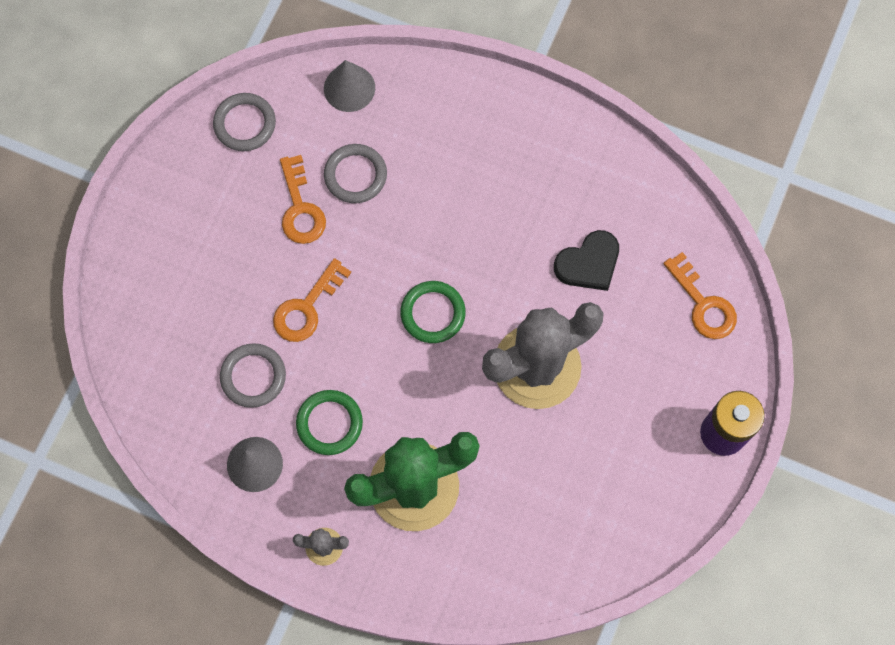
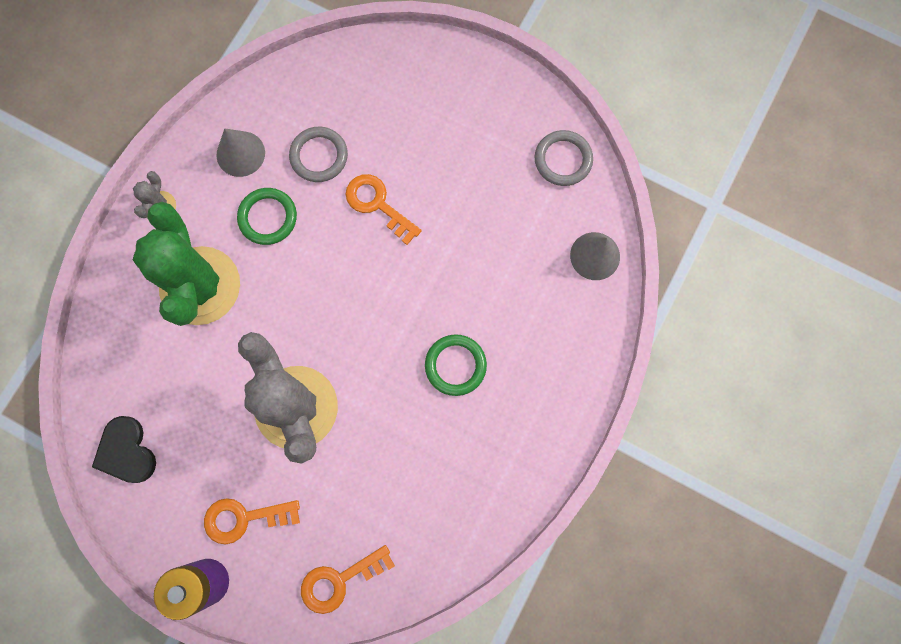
camera: 95 degrees right, 5 degrees up
(300, 208) = (474, 204): orange key -> orange key (244, 518)
(355, 175) = (503, 255): grey ring -> none
(433, 313) = (359, 316): green ring -> green ring (455, 365)
(588, 263) = (394, 469): black heart -> black heart (126, 451)

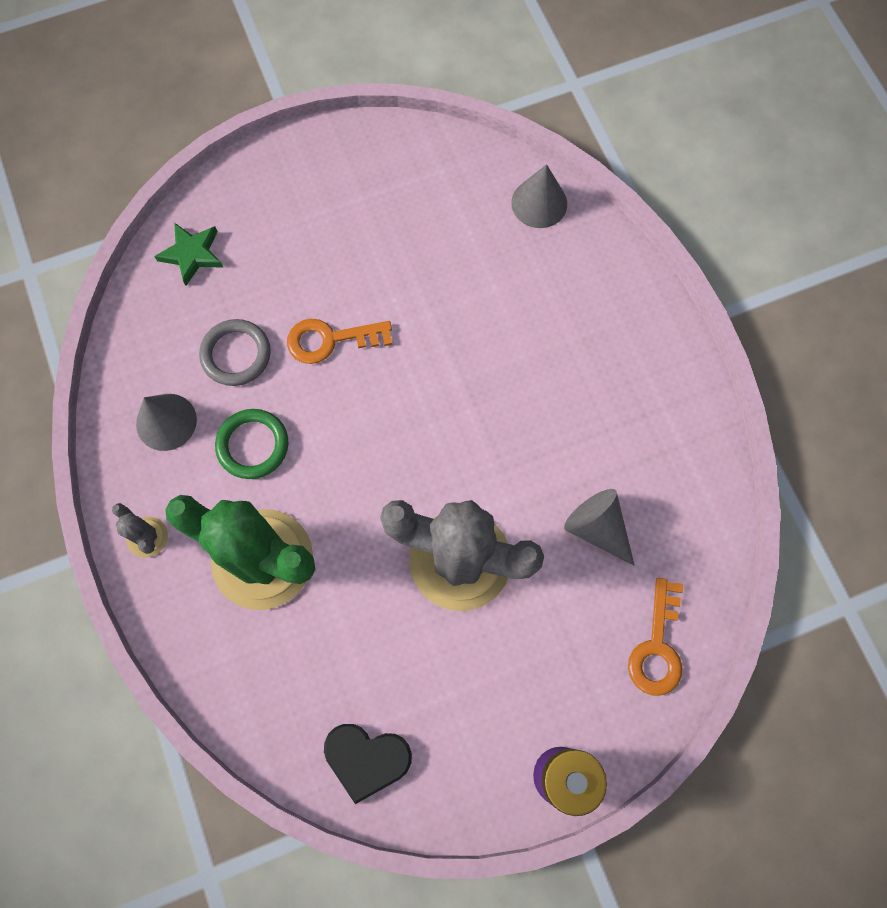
camera: 50 degrees left, 5 degrees down
(244, 518) = (527, 692): orange key -> none
(363, 71) = (192, 254): none -> green star
(389, 479) = (597, 528): none -> grey cone
(455, 365) = (539, 390): green ring -> none
(563, 160) = (430, 161): grey ring -> none

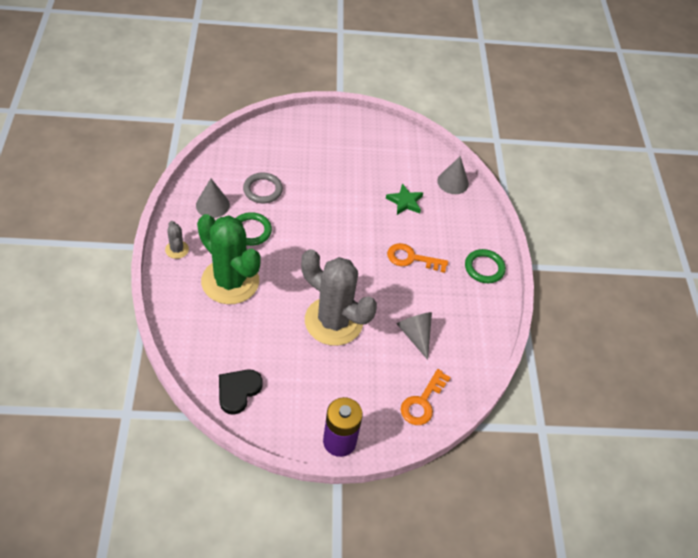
camera: 15 degrees right, 20 degrees down
(192, 254) = (262, 141): green star -> green star (405, 202)
(330, 340) = (314, 201): orange key -> orange key (411, 258)
(366, 759) = (238, 391): black heart -> black heart turned 90 degrees clockwise
(653, 351) = (484, 268): none -> green ring

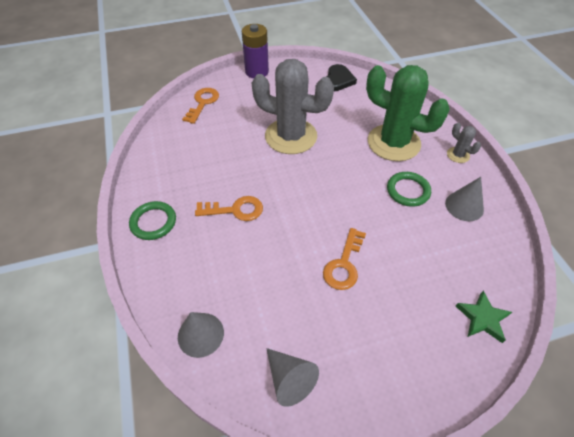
camera: 170 degrees right, 0 degrees up
(262, 190) = (428, 240): grey ring -> none
(338, 193) = (344, 264): none -> orange key
(405, 202) = (259, 279): green star -> green star (482, 318)
(415, 335) = (217, 143): grey cone -> grey cone (289, 379)

